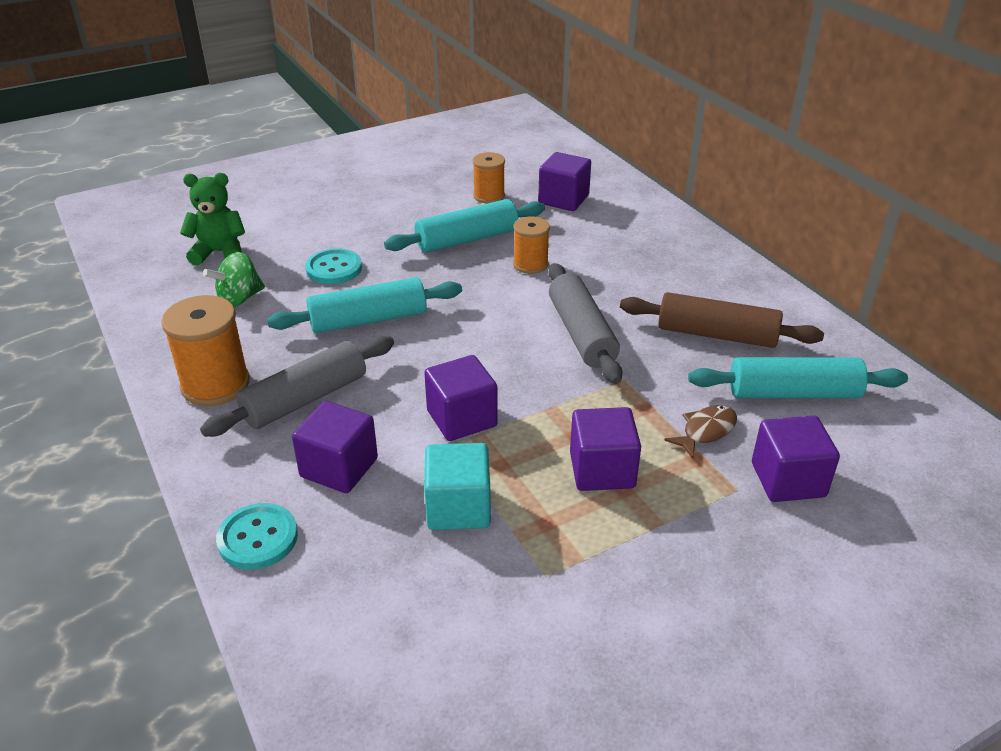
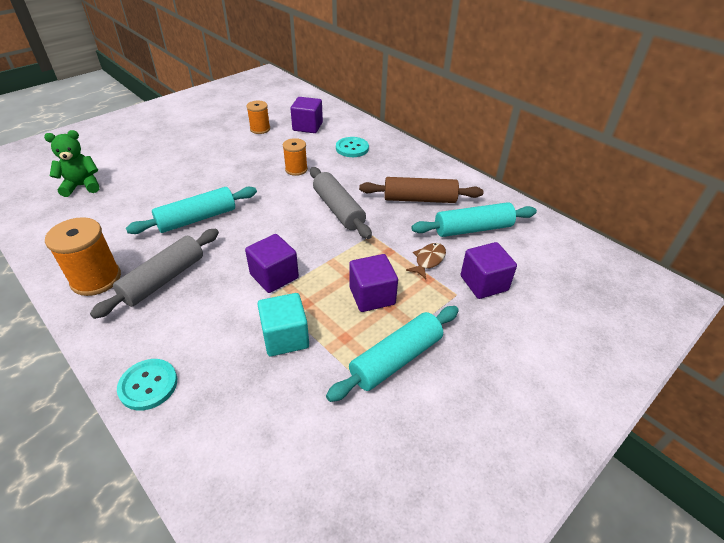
camera: 15 degrees left, 5 degrees up
(239, 299) = (103, 216): green spinning top -> none
(334, 268) = (166, 187): turquoise button -> turquoise button (352, 148)
(339, 468) = (197, 324): purple cube -> none
(467, 239) = (252, 158): turquoise rolling pin -> turquoise rolling pin (396, 359)

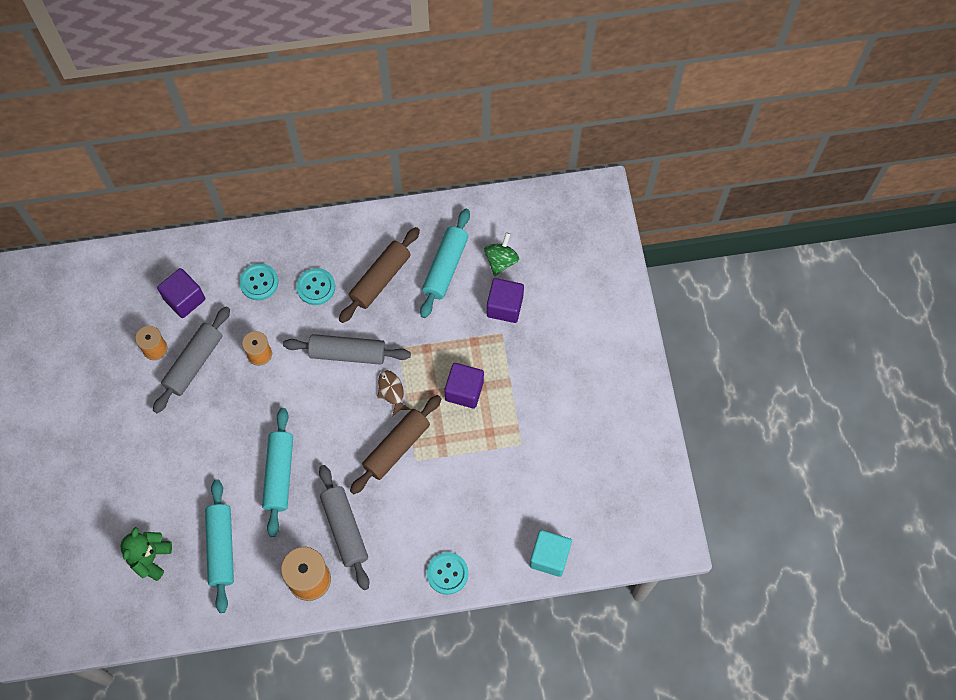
camera: 55 degrees left, 25 degrees up
(263, 146) = (194, 363): none -> grey rolling pin
(274, 276) = (397, 447): purple cube -> brown rolling pin
(285, 337) = (463, 470): turquoise cube -> turquoise cube (549, 557)
(376, 172) = (316, 287): none -> turquoise button
(396, 359) = (528, 411): turquoise rolling pin -> turquoise rolling pin (221, 547)
(428, 260) = (456, 327): brown fish -> brown fish (391, 391)
(521, 259) = (501, 261): none -> green spinning top

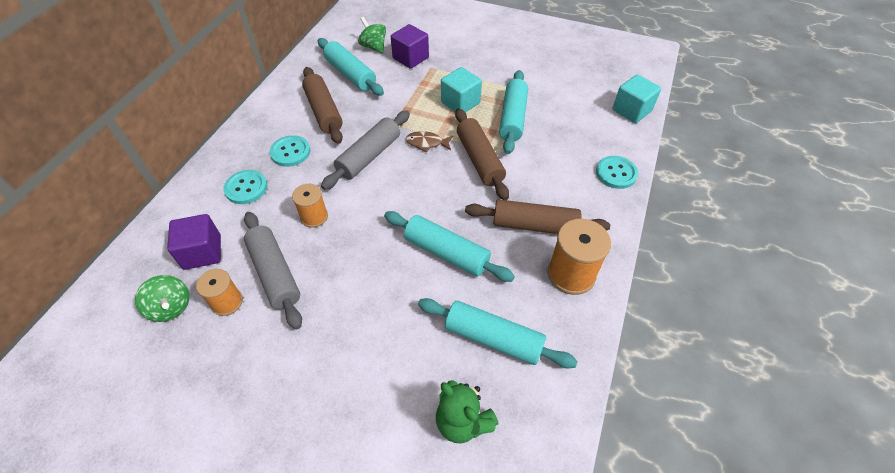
camera: 60 degrees left, 15 degrees down
(132, 315) = (171, 307): none -> green spinning top
(345, 529) = (534, 225): grey rolling pin -> brown rolling pin
(464, 391) = (460, 103): purple cube -> turquoise cube
(470, 449) = (512, 118): none -> turquoise rolling pin

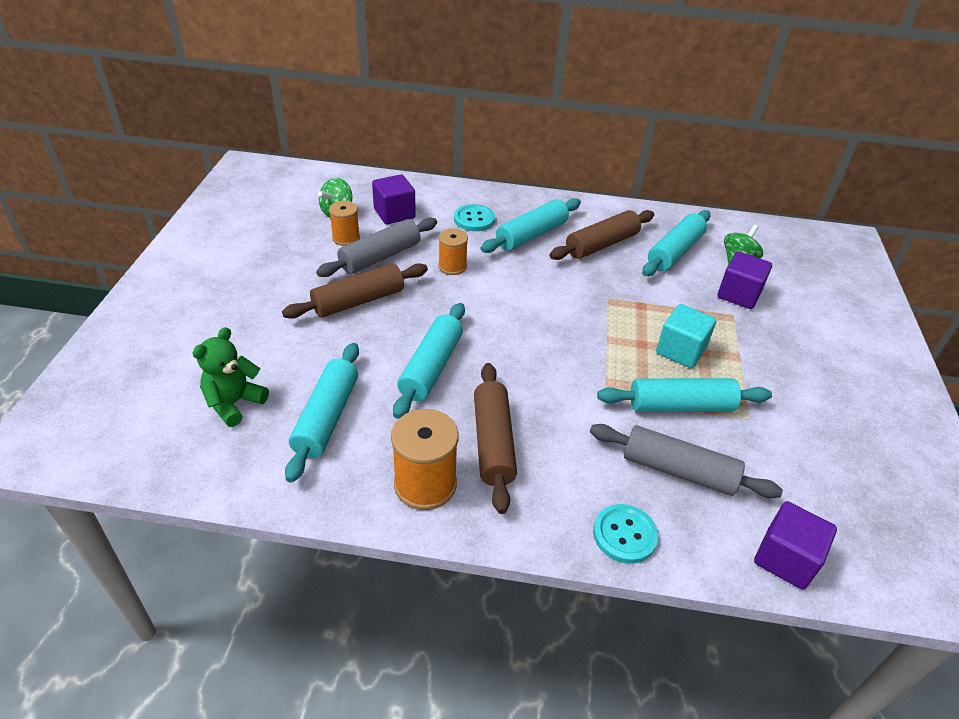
camera: 75 degrees right, 10 degrees down
(290, 152) = (531, 235): turquoise button -> turquoise rolling pin
(369, 156) = (549, 288): grey rolling pin -> grey rolling pin (678, 470)
(427, 143) = (591, 330): brown fish -> none
(479, 159) = (585, 380): brown rolling pin -> brown rolling pin (359, 301)
(631, 110) = (785, 559): turquoise cube -> purple cube

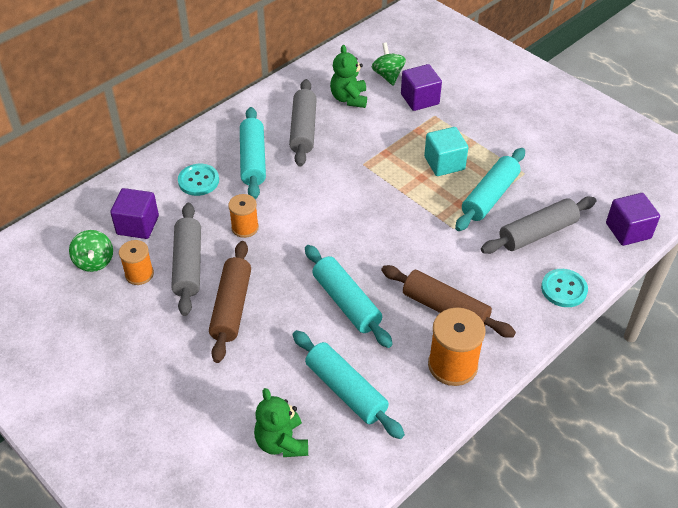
camera: 50 degrees left, 5 degrees up
(601, 244) = (303, 130): brown rolling pin -> grey rolling pin
(674, 252) = (349, 99): turquoise rolling pin -> green teddy bear

